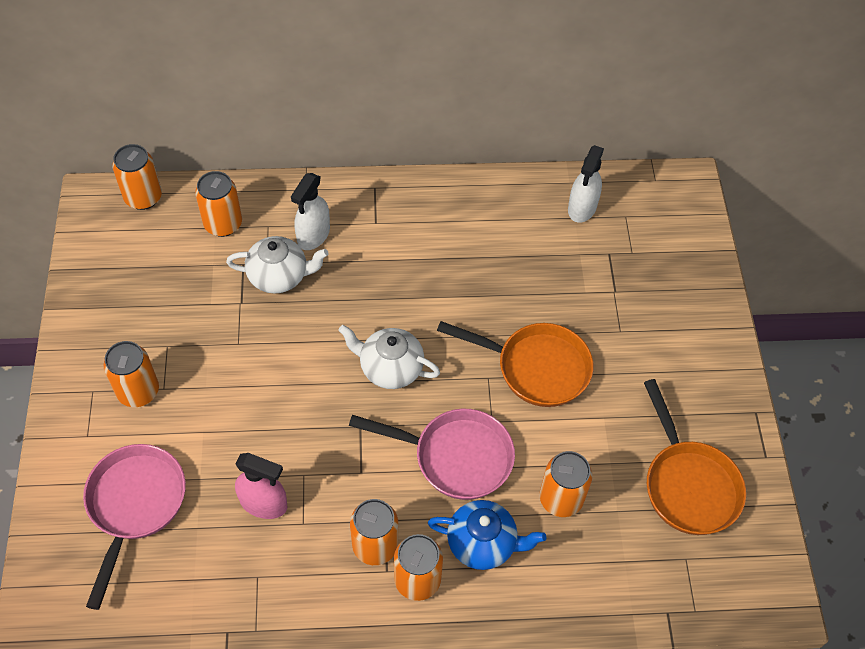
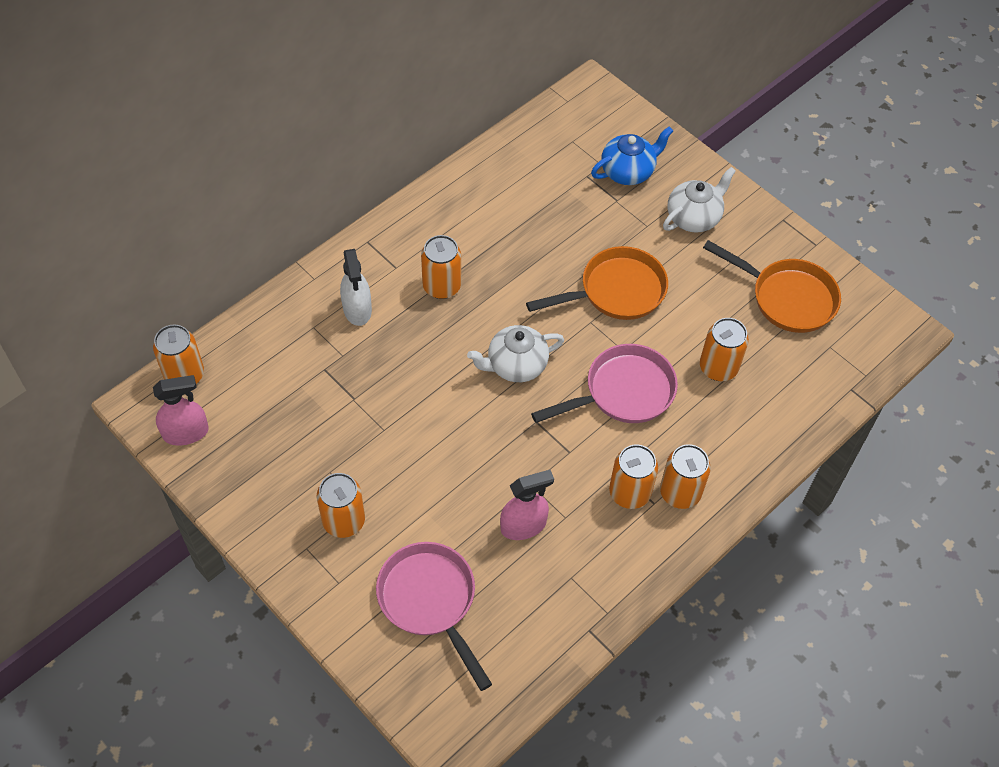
camera: 40 degrees left, 0 degrees up
(101, 241) = (186, 433): none -> pink spray bottle
(223, 224) = (275, 350): orange can -> orange can (442, 286)
(279, 276) = (363, 358): white teapot -> white teapot (694, 217)
(483, 543) = (698, 435): blue teapot -> blue teapot (628, 171)
(582, 208) = (536, 155): white spray bottle -> none

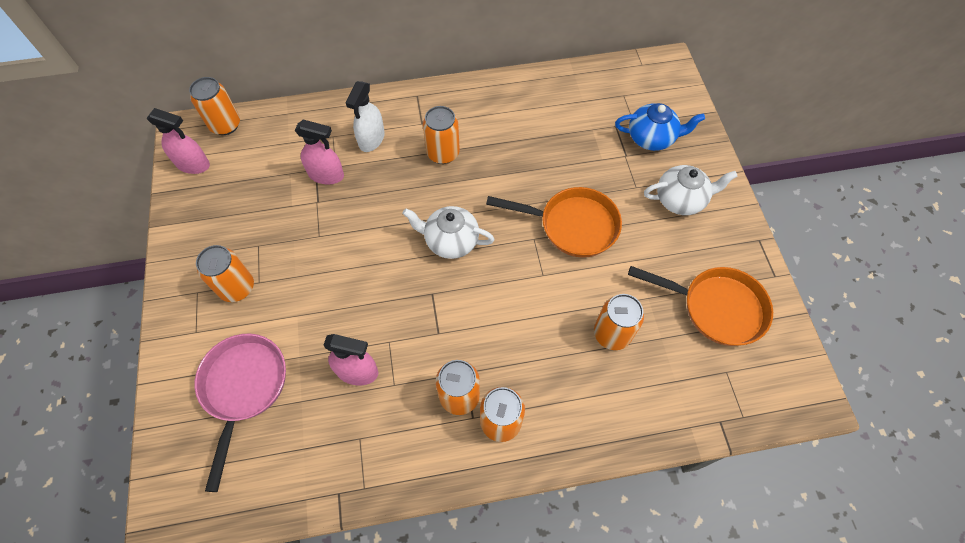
camera: 35 degrees right, 5 degrees up
(341, 368) = (326, 175): none -> pink spray bottle
(623, 392) = (517, 309): pink pan -> none
(787, 298) = (716, 308): orange pan -> orange pan turned 45 degrees counterclockwise

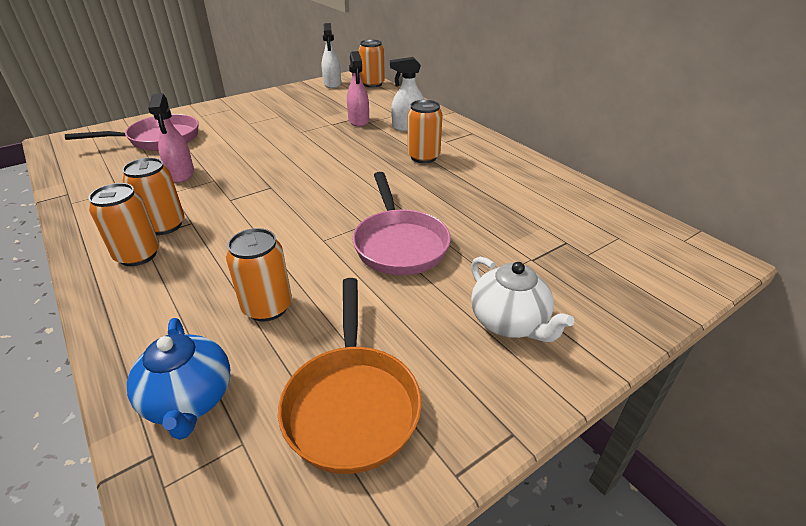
camera: 65 degrees right, 25 degrees down
(193, 164) = (332, 84): pink spray bottle -> white spray bottle
(237, 287) = (241, 118): orange can -> none
(450, 241) = (331, 182): white teapot -> none
(572, 225) = (399, 244): orange pan -> pink pan
(651, 138) = (581, 273): blue teapot -> blue teapot (189, 400)

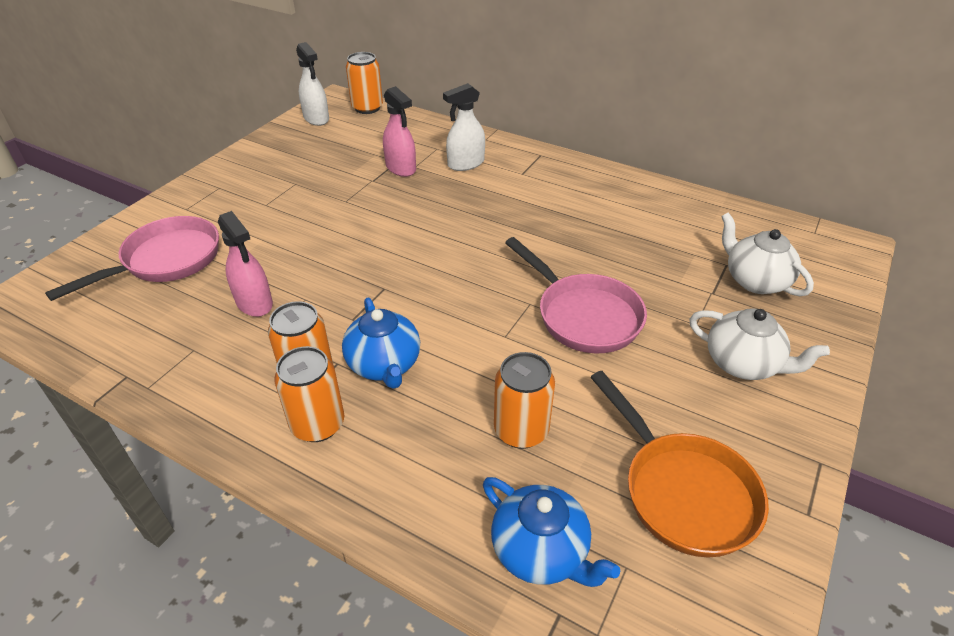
camera: 25 degrees left, 5 degrees up
(219, 233) = (384, 365): none -> blue teapot
(423, 157) = (516, 200): orange can -> none
(584, 261) = (755, 280): none -> white teapot

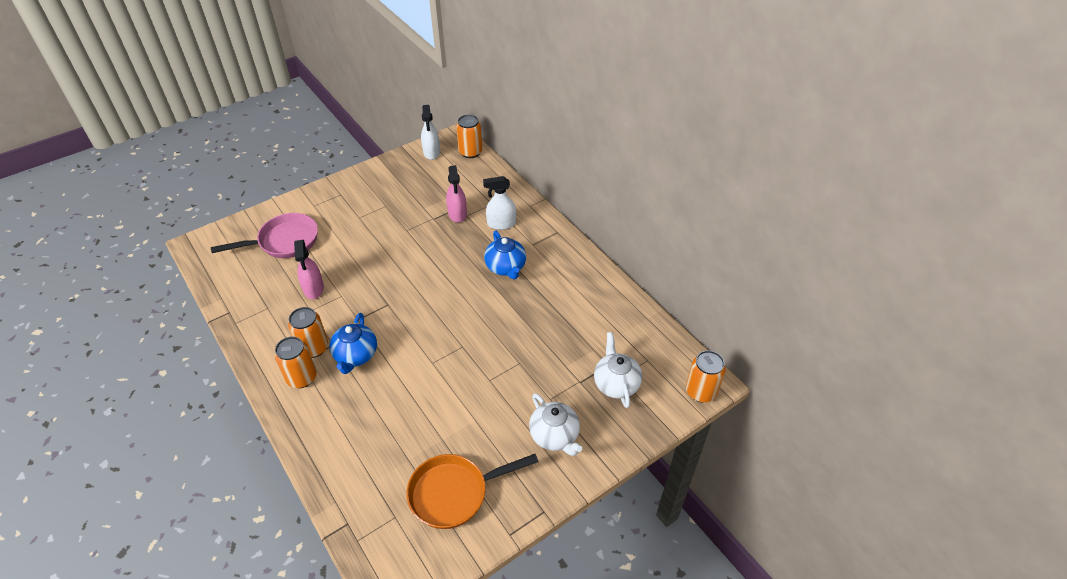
camera: 25 degrees right, 5 degrees up
(521, 430) = (398, 424): orange can -> orange can (700, 391)
(541, 551) = (361, 491): blue teapot -> blue teapot (506, 267)
(583, 315) = (487, 366): pink pan -> none
(682, 491) = (454, 493): orange pan -> orange pan turned 75 degrees clockwise

